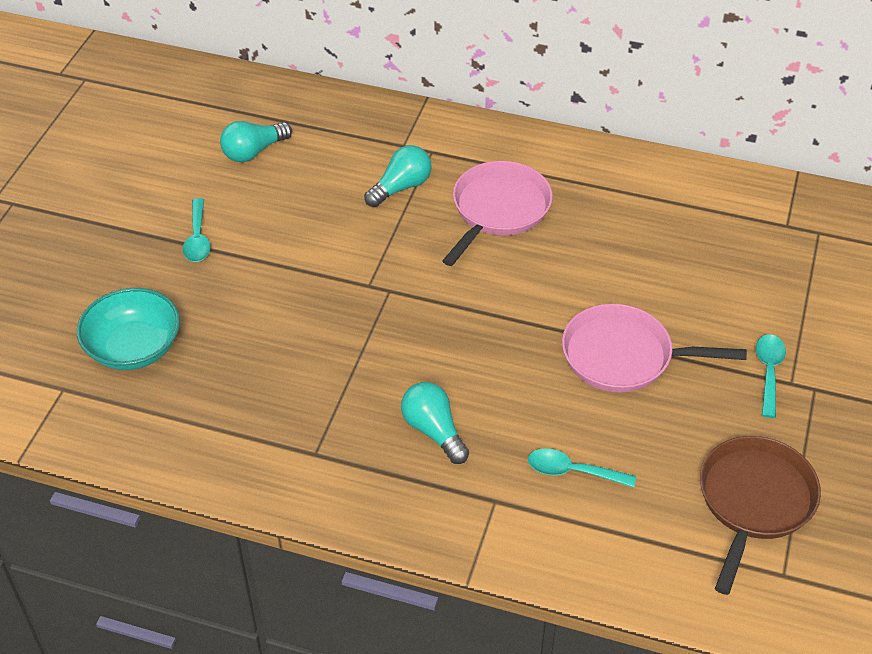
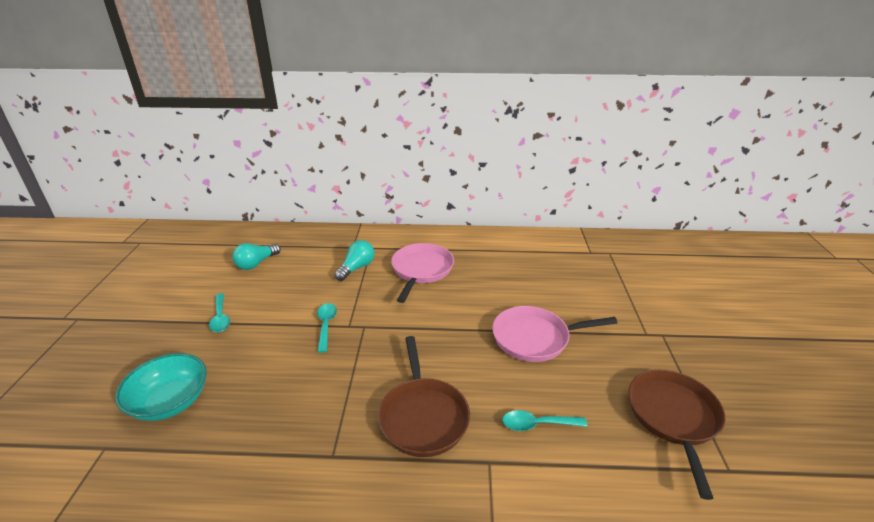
camera: 15 degrees left, 15 degrees down
(433, 431) = (423, 416): turquoise light bulb -> brown pan
(768, 372) = (629, 330): turquoise spoon -> turquoise spoon (326, 325)

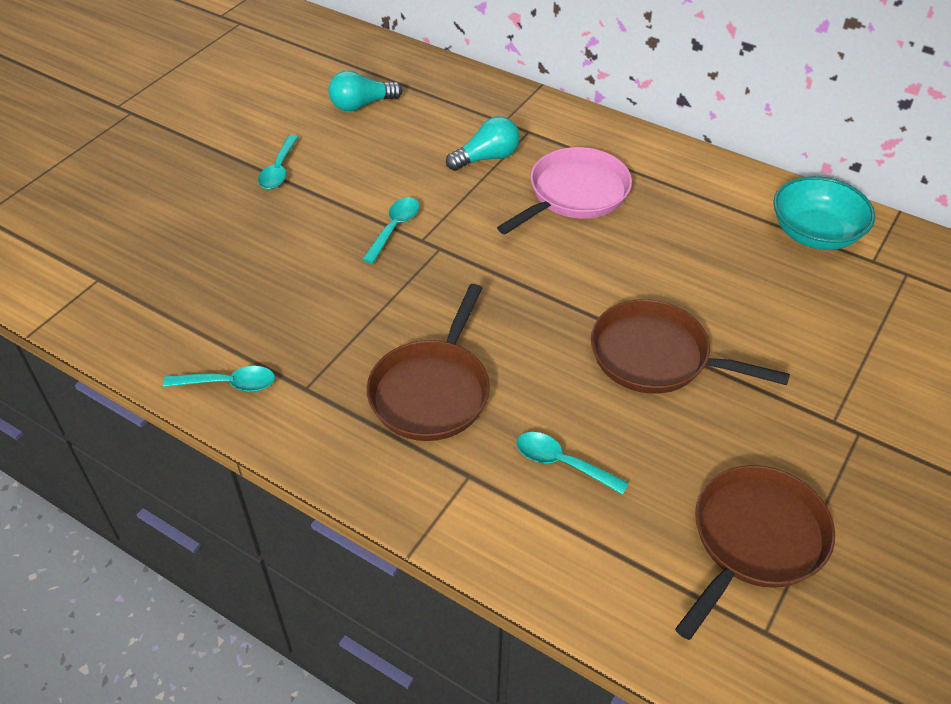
camera: 30 degrees right, 15 degrees up
(170, 402) = (178, 255): turquoise bowl -> turquoise bowl (815, 234)
(269, 481) = (229, 384): none -> turquoise spoon
(535, 338) = (656, 357): pink pan -> brown pan

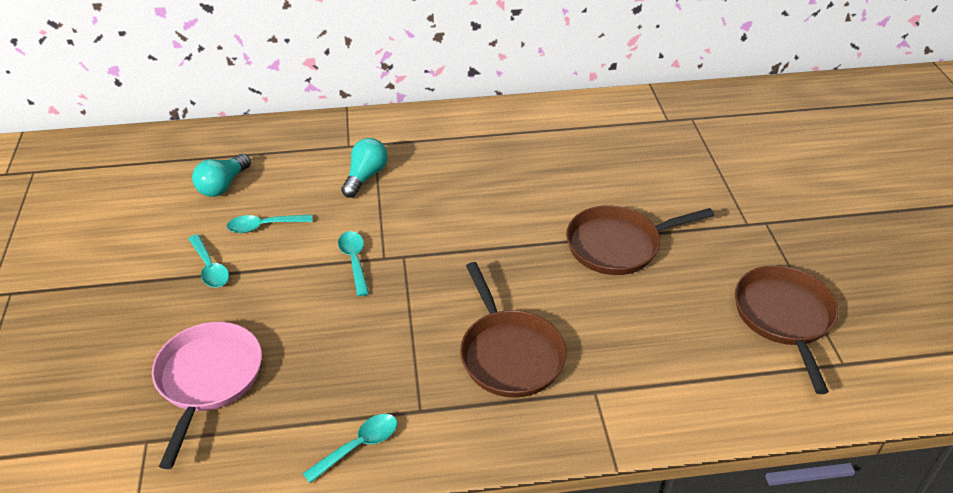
camera: 40 degrees left, 5 degrees down
(562, 463) = (639, 345): turquoise spoon -> turquoise spoon (264, 226)
(574, 194) = (454, 170): pink pan -> pink pan (208, 379)
(815, 234) = (621, 120): turquoise bowl -> none

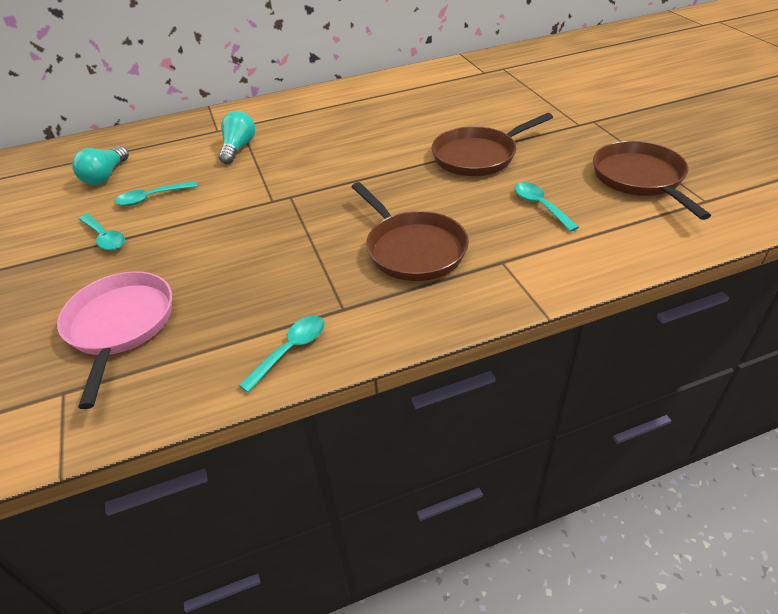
camera: 10 degrees left, 0 degrees up
(354, 261) = (245, 208): turquoise spoon -> turquoise spoon (540, 206)

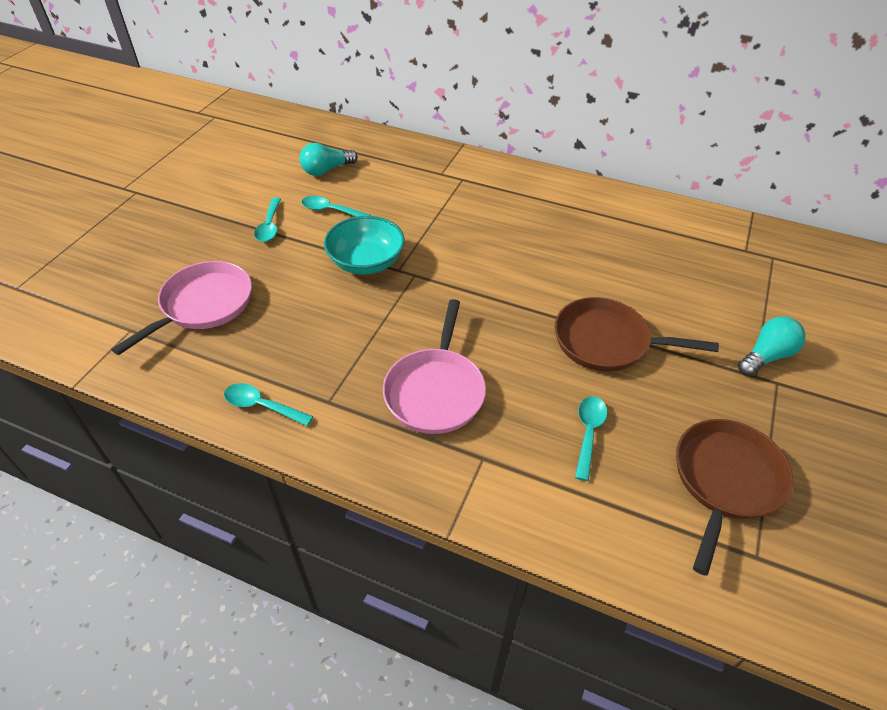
camera: 40 degrees right, 5 degrees up
(237, 211) = (366, 262): none -> turquoise bowl
(238, 148) = (435, 201): turquoise light bulb -> turquoise light bulb (766, 356)
(290, 350) = (262, 406): turquoise spoon -> turquoise spoon turned 150 degrees counterclockwise
(412, 249) = (435, 391): brown pan -> pink pan

